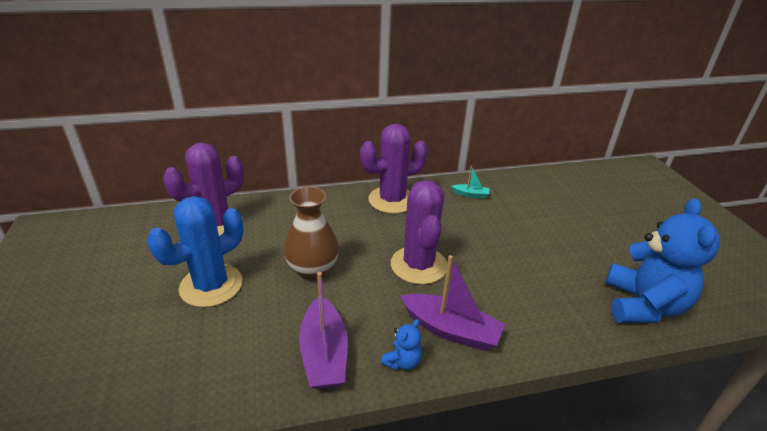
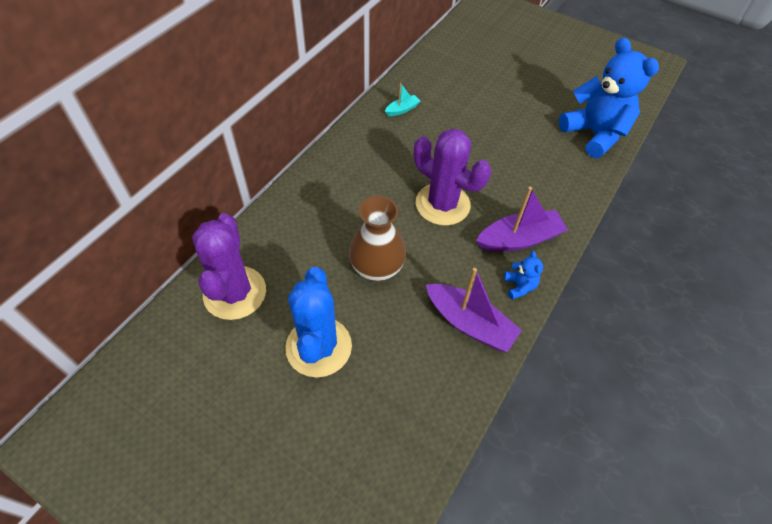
camera: 45 degrees left, 20 degrees up
(392, 200) = (350, 157): purple cactus -> none

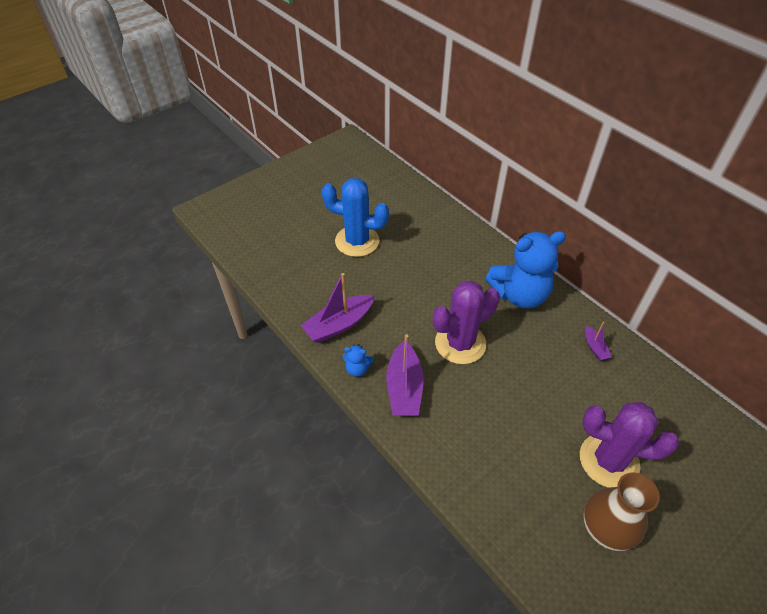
camera: 110 degrees right, 5 degrees down
(235, 293) = (413, 209): purple cactus -> purple cactus (609, 461)
(377, 269) = (407, 283): brown vase -> brown vase (605, 529)
(402, 109) = (595, 347): turquoise boat -> purple boat
(594, 134) = (533, 532): blue teddy bear -> blue teddy bear (519, 295)

